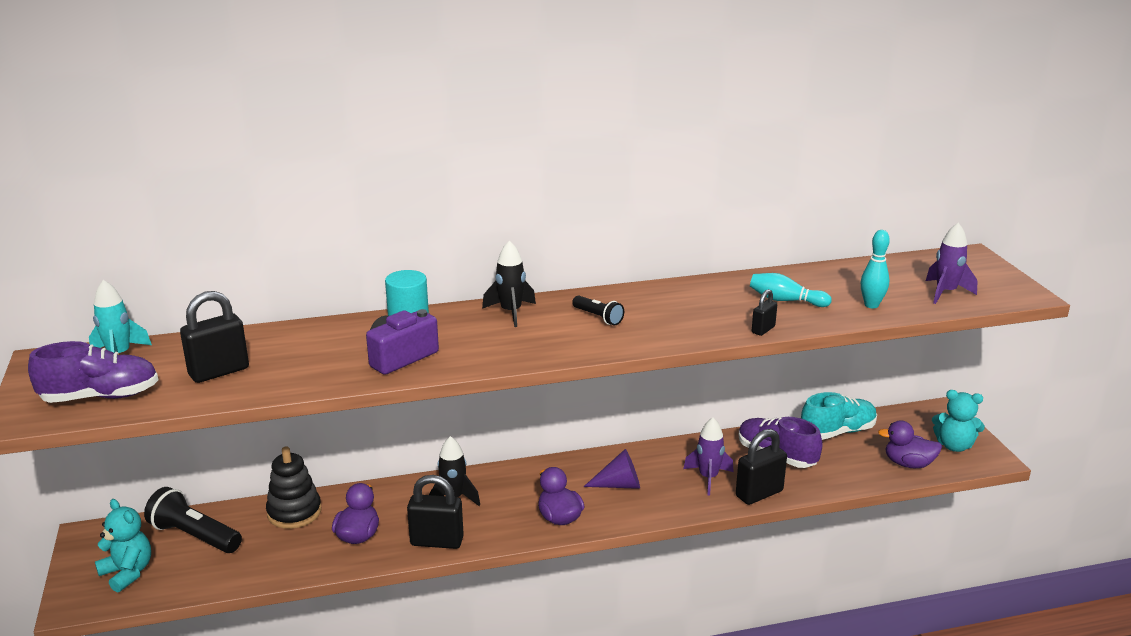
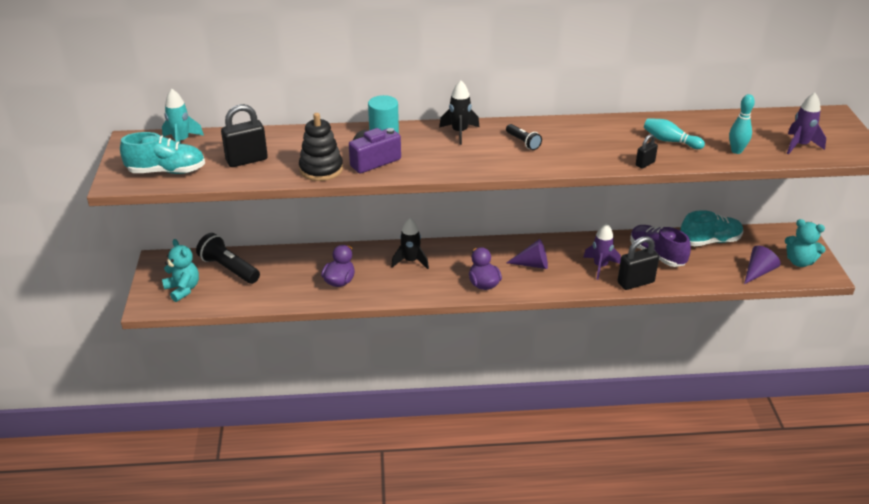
camera: 10 degrees right, 10 degrees up
(101, 397) = (167, 171): purple shoe -> turquoise shoe
(294, 512) = (298, 259): black stacking toy -> black stacking toy (321, 169)
(437, 541) = (393, 291): black padlock -> none
(908, 464) = (758, 272): purple duck -> purple cone

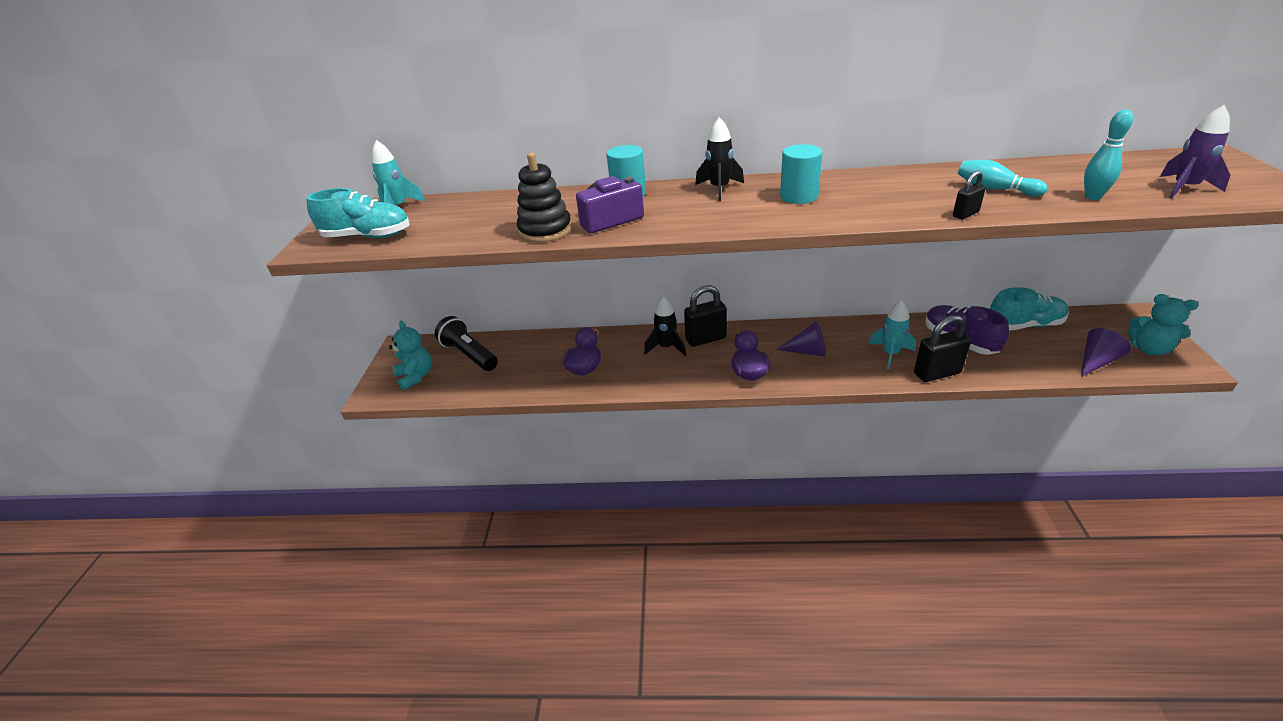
camera: 10 degrees right, 0 degrees up
(247, 160) = (462, 223): black padlock -> black padlock (705, 339)
(523, 142) = (799, 196): black flashlight -> turquoise cylinder
(600, 266) = (890, 354): purple rocket -> turquoise rocket

